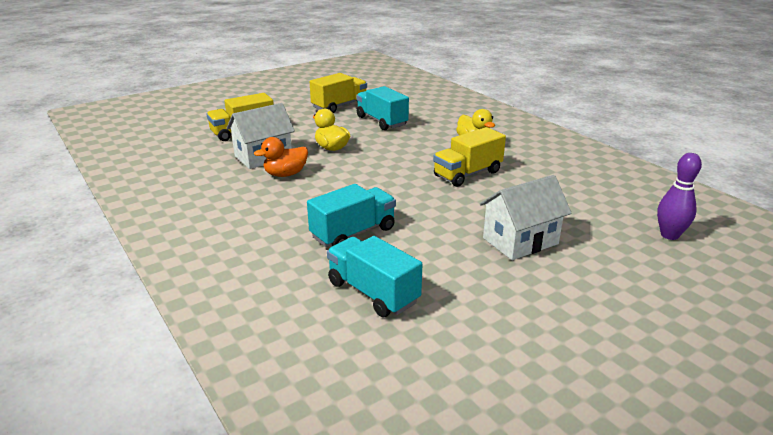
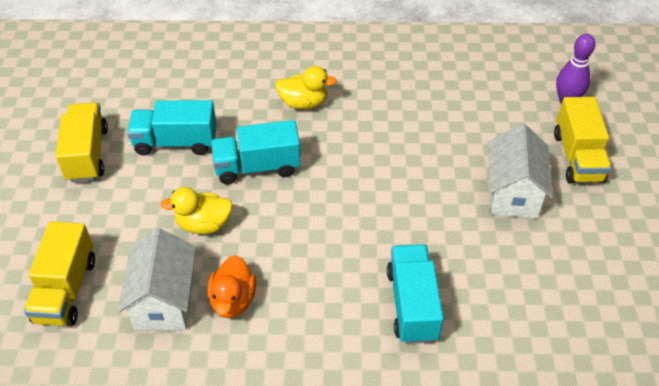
camera: 55 degrees left, 20 degrees up
(373, 292) = (524, 343): turquoise truck -> turquoise truck (257, 167)
(467, 174) = (367, 151): yellow truck -> yellow truck (577, 157)

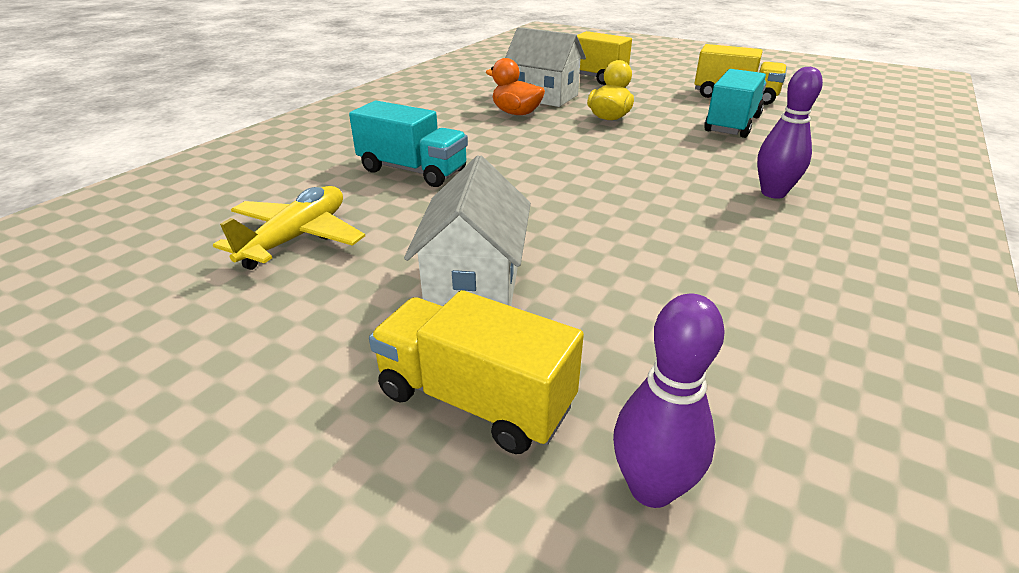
camera: 120 degrees right, 15 degrees down
(257, 167) = (668, 148): turquoise truck -> none
(303, 103) = (773, 193): yellow duck -> purple bowling pin
(512, 193) = (474, 285): white house -> white house turned 60 degrees clockwise
(548, 305) = (297, 238): none -> yellow plane

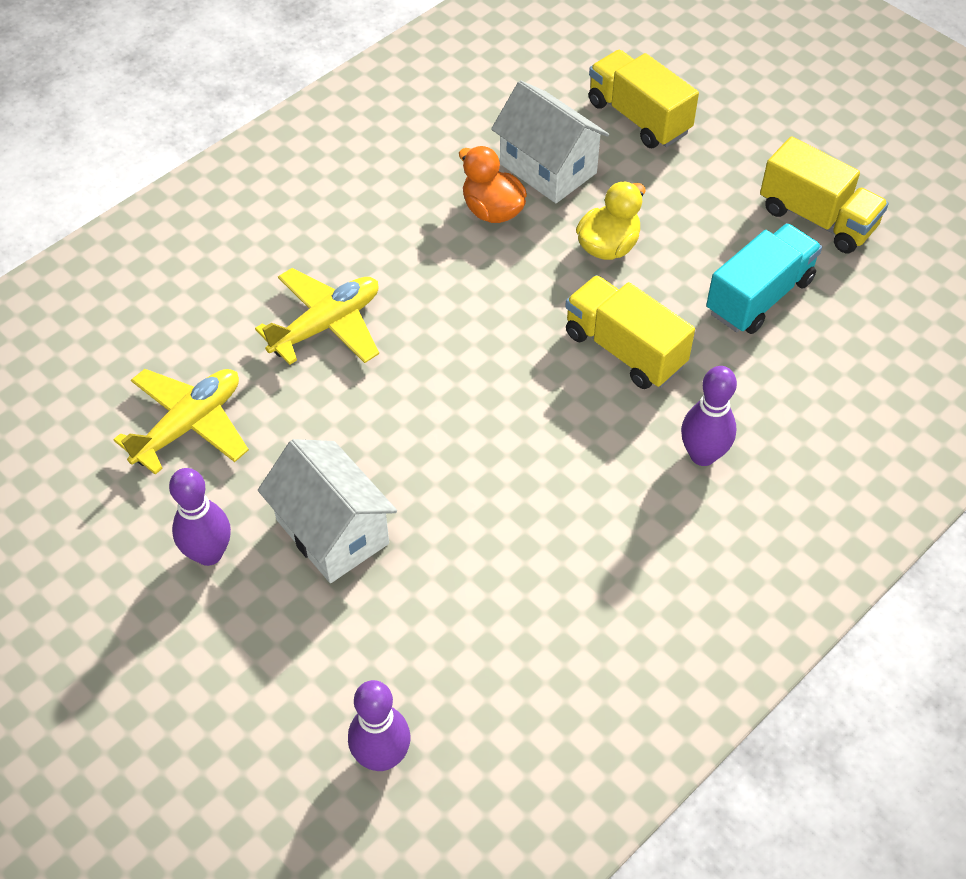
camera: 15 degrees right, 20 degrees up
(339, 324) = (209, 553): none -> purple bowling pin
(413, 170) = (326, 325): turquoise truck -> yellow plane
(474, 285) = (332, 532): white house -> white house turned 60 degrees counterclockwise
(475, 399) = (292, 657): yellow truck -> yellow truck (624, 349)

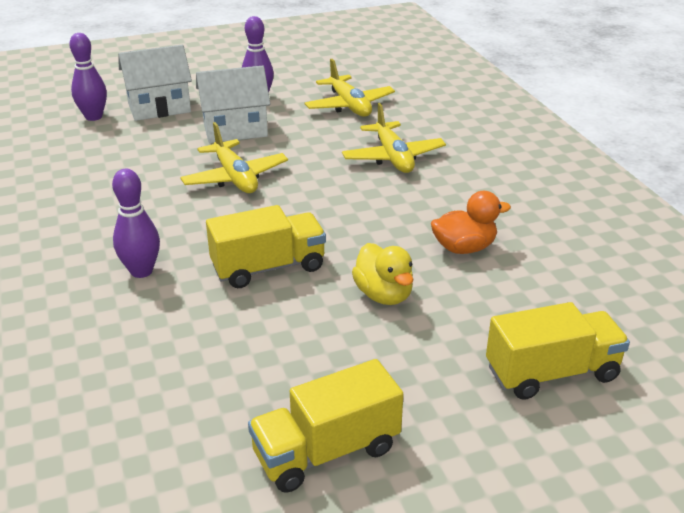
camera: 115 degrees right, 20 degrees down
(465, 466) = (235, 178): none -> yellow plane
(548, 168) = (501, 291): white house -> white house (159, 107)
(759, 296) = (259, 362): turquoise truck -> none

